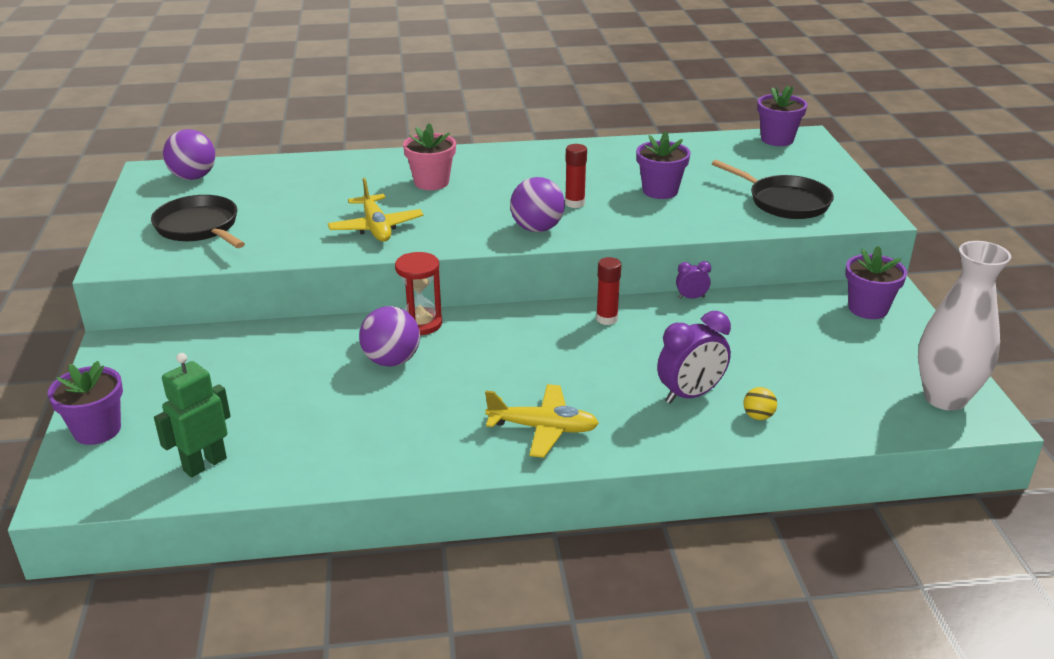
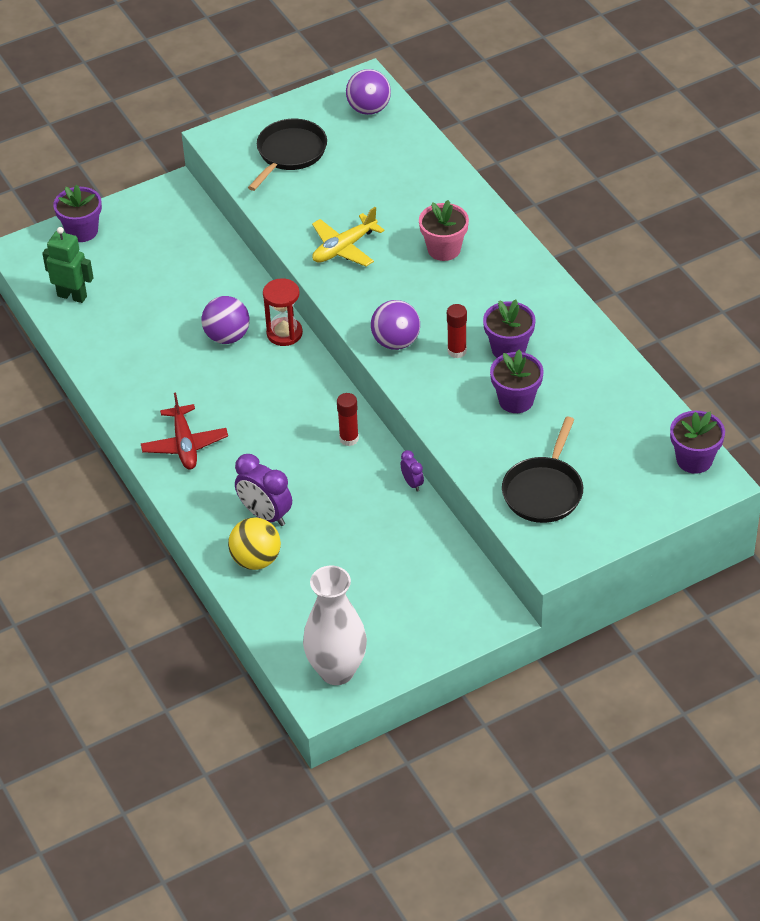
camera: 70 degrees right, 15 degrees up
(543, 428) = (185, 445): yellow plane -> red plane
(758, 416) = (256, 560): yellow ball -> yellow ball, size x1.95
(868, 308) = (458, 605): purple flower pot -> purple flower pot (508, 349)

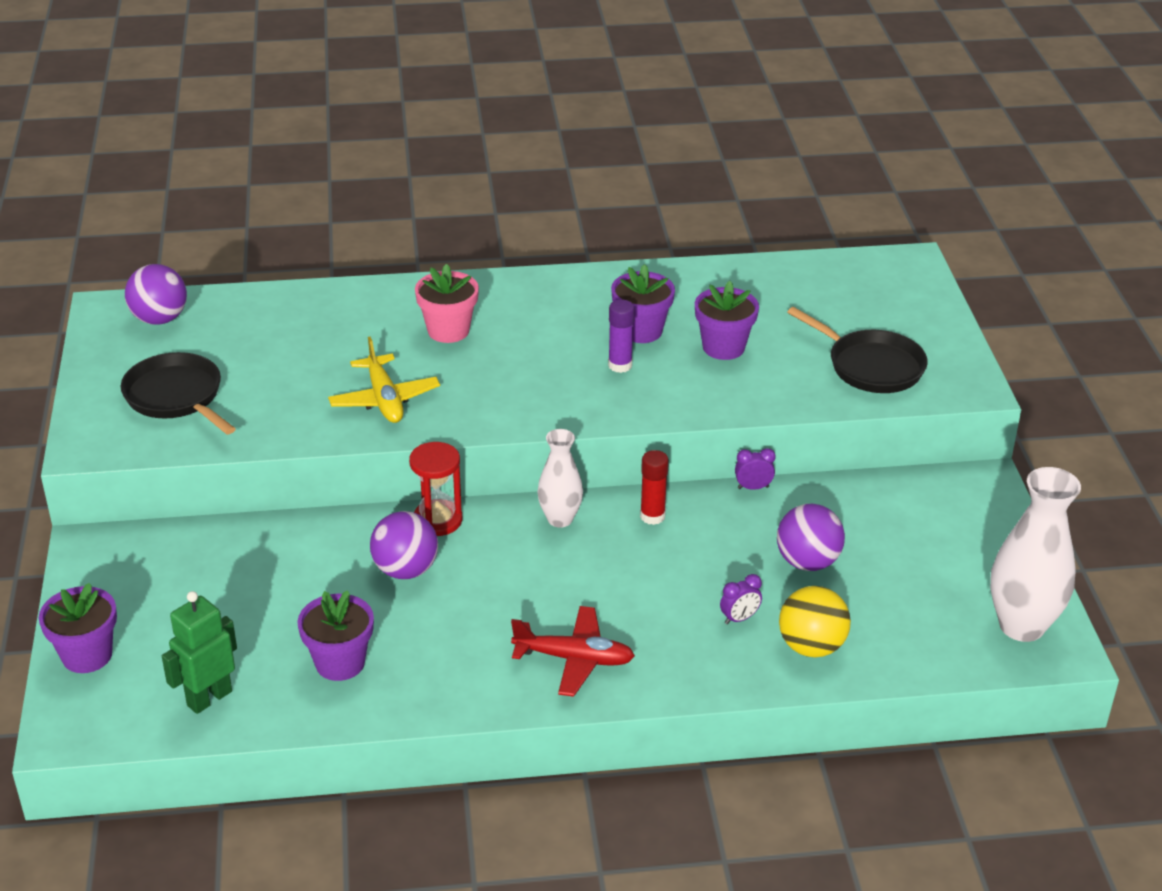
camera: 70 degrees left, 10 degrees down
(265, 515) = (739, 618): purple clock -> purple clock, size x0.52
(319, 392) = (560, 519): none -> white vase
(396, 342) = (574, 403): purple ball -> purple ball (807, 562)
(457, 351) = (620, 365): red glue stick -> purple glue stick
(694, 460) = (875, 266): purple flower pot -> purple flower pot (340, 663)

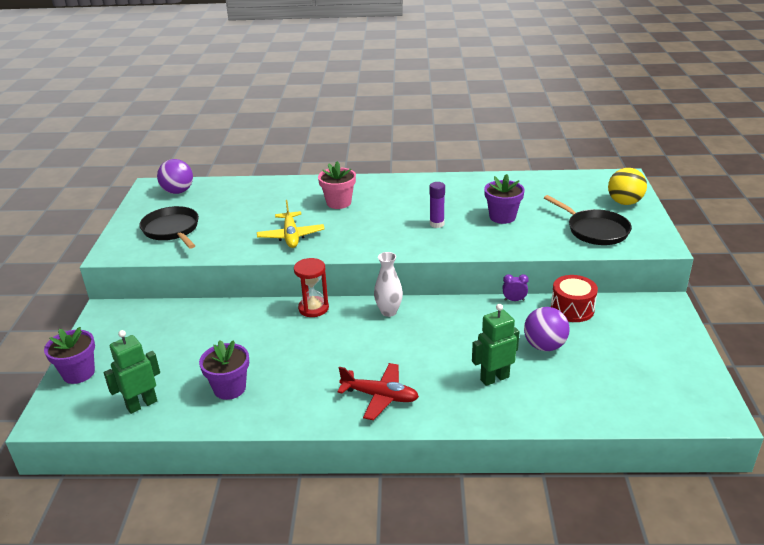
camera: 10 degrees right, 5 degrees down
(405, 570) = (286, 335): purple ball -> none
(641, 331) = (453, 207): purple flower pot -> none
(652, 516) = (447, 313): red glue stick -> none
(739, 618) = (494, 378): purple clock -> green robot
(811, 646) = (541, 399): yellow ball -> yellow ball (624, 202)
(843, 498) = (572, 309): none -> red drum
(1021, 626) = (691, 396): white vase -> none

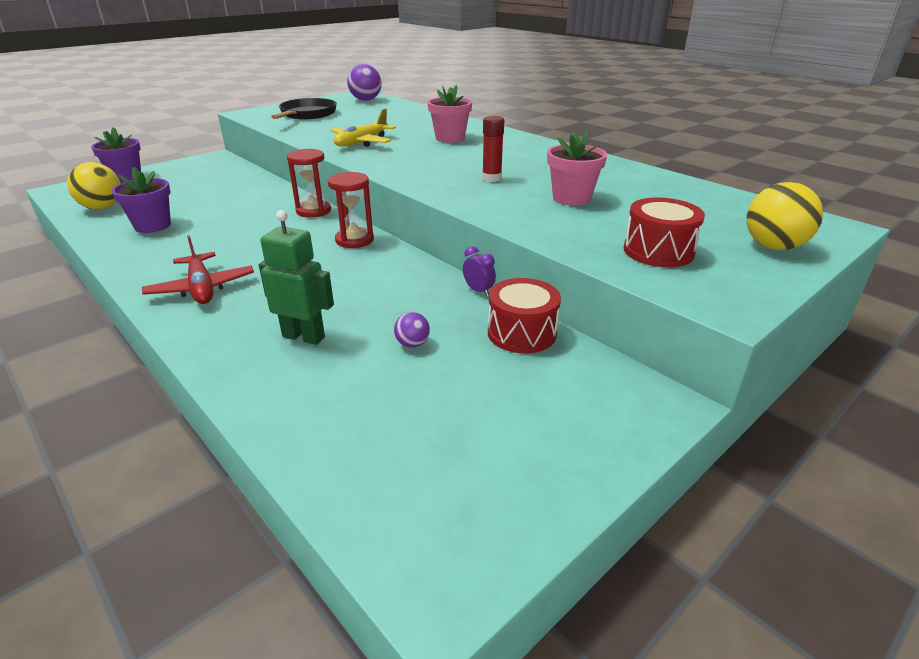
camera: 45 degrees right, 0 degrees up
(142, 404) = (102, 207): green robot -> yellow ball
(388, 311) = (354, 240): white vase -> red hourglass
(437, 224) = (491, 178): purple glue stick -> red glue stick
(502, 217) = (571, 198): purple flower pot -> pink flower pot
(544, 346) = (412, 344): purple ball -> purple ball, size x0.51
(594, 230) = (658, 251): black pan -> red drum

